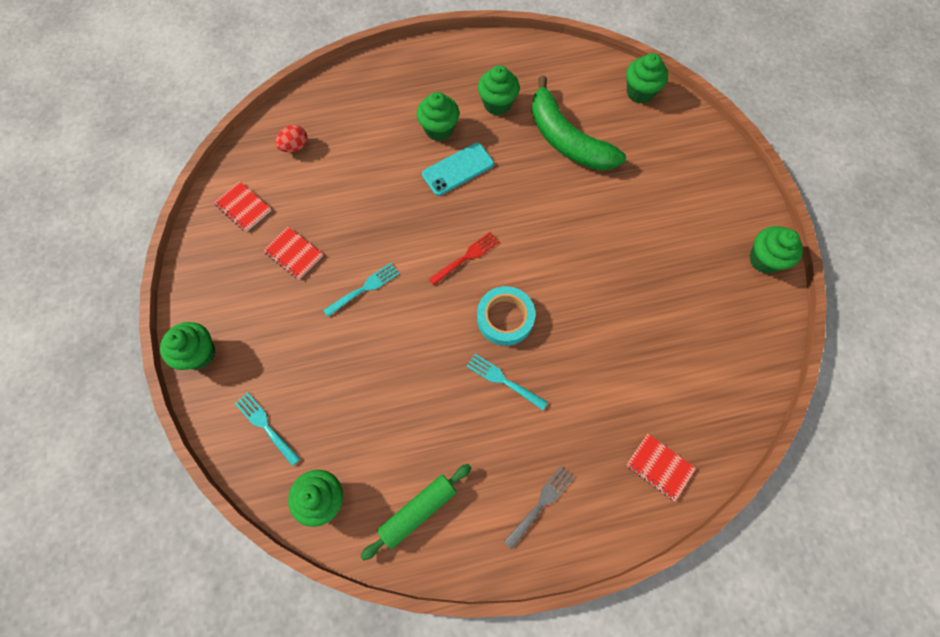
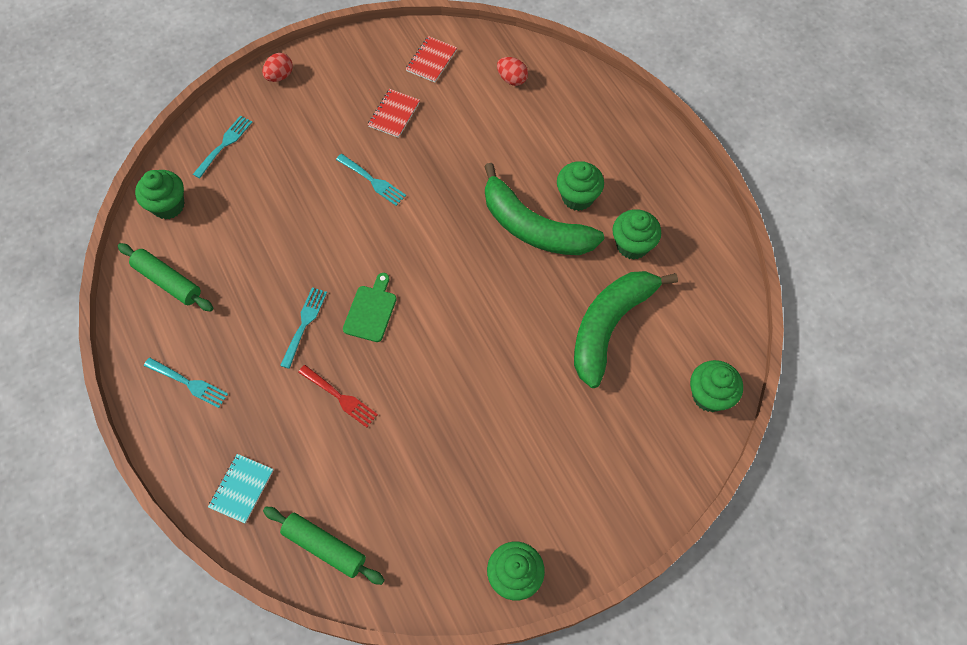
camera: 75 degrees right, 5 degrees down
(199, 353) = (280, 76): green cupcake -> red egg
(458, 169) = (533, 227): turquoise phone -> green banana
(466, 257) = (430, 260): red fork -> red fork (340, 397)
(505, 318) = (371, 311): turquoise tape -> green cutting board
(541, 504) = (188, 383): grey fork -> turquoise fork
(659, 467) = (241, 489): red notebook -> turquoise notebook
(724, 401) = (324, 547): none -> green rolling pin

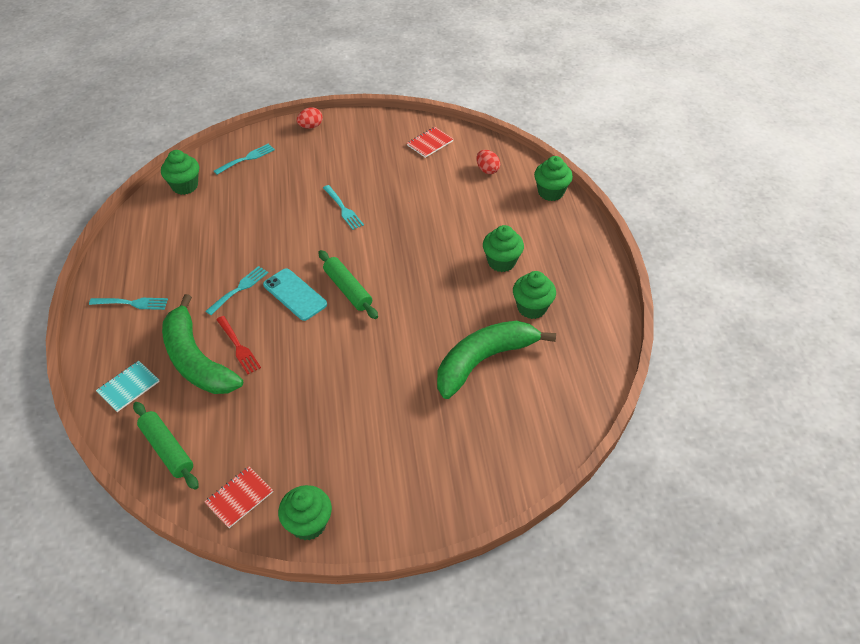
camera: 20 degrees right, 15 degrees down
(168, 281) = (156, 233): green rolling pin -> green rolling pin (347, 289)
(188, 383) = (132, 303): turquoise fork -> turquoise fork turned 45 degrees counterclockwise
(371, 311) = (295, 294): green cutting board -> turquoise phone
(394, 114) = (382, 170): red notebook -> red notebook (239, 497)
(533, 227) = (454, 273): green banana -> green banana (196, 360)
(709, 395) = (547, 439): green cupcake -> green cupcake (550, 192)

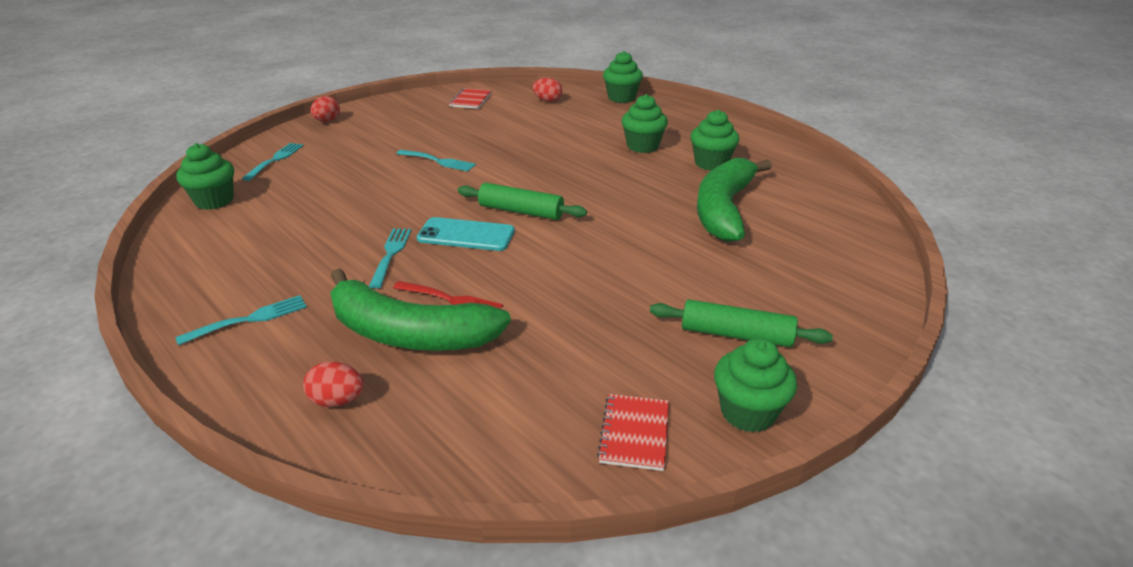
camera: 35 degrees left, 15 degrees down
(128, 387) = (337, 400): turquoise notebook -> red egg
(167, 449) = (474, 436): green rolling pin -> green rolling pin (736, 335)

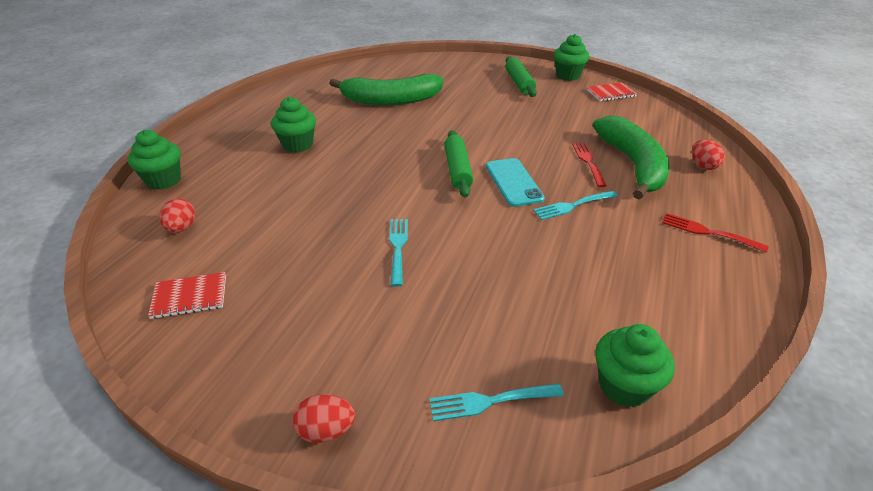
camera: 115 degrees left, 5 degrees up
(249, 319) = (708, 232): turquoise fork -> red fork
(711, 163) = (318, 113): green cupcake -> none

